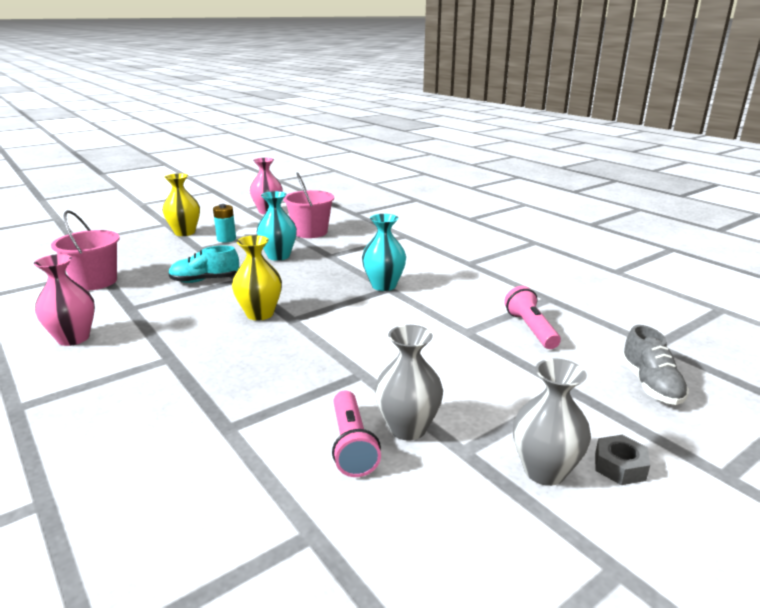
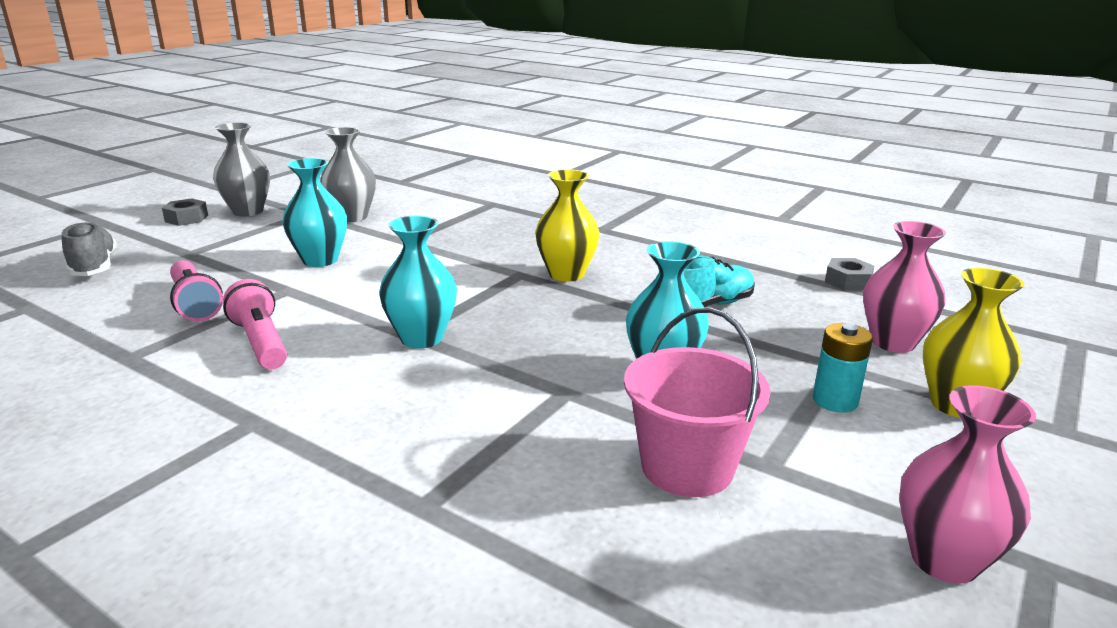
camera: 160 degrees right, 0 degrees up
(73, 338) = (722, 230): pink vase -> pink vase (893, 342)
(95, 281) = (848, 281): pink bucket -> grey nut
(351, 445) = (393, 206): pink flashlight -> pink flashlight (261, 342)
(443, 359) = (320, 260): none -> turquoise vase

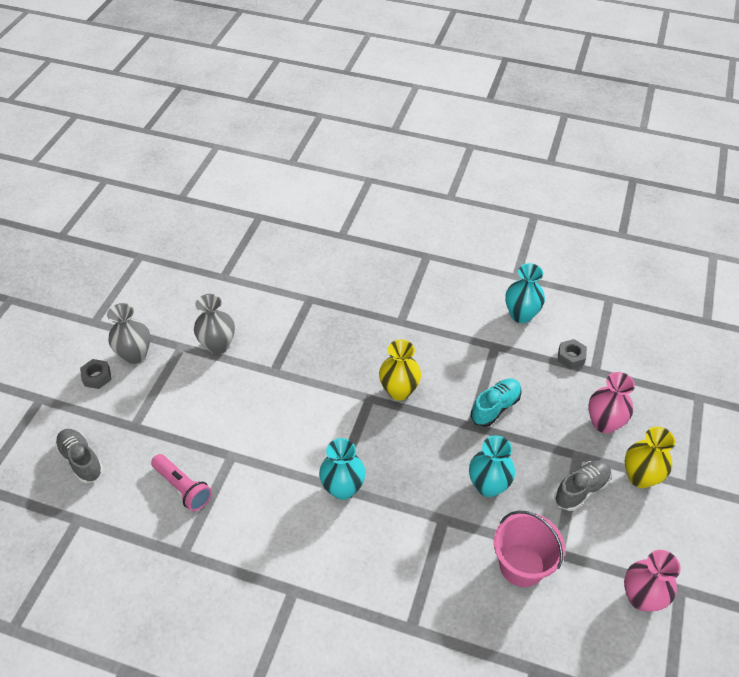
camera: 15 degrees left, 25 degrees up
(261, 342) = (251, 518): pink flashlight -> none
(320, 260) = (231, 412): turquoise vase -> turquoise vase (521, 315)
(835, 401) = (581, 489): turquoise battery -> grey shoe

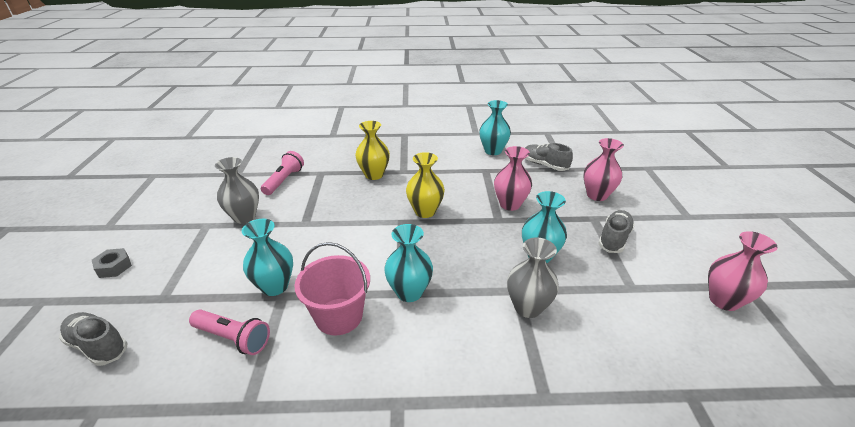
camera: 20 degrees left, 15 degrees down
(135, 354) = (157, 241): grey vase -> grey vase (527, 307)
(227, 443) = (275, 286): none -> turquoise vase
(268, 301) = (284, 180): none -> pink flashlight
(495, 407) = (510, 204): turquoise shoe -> pink vase
(521, 565) = (609, 306): pink bucket -> pink bucket (339, 316)
(571, 357) = (544, 165): grey nut -> grey shoe
(640, 477) = (649, 220): yellow vase -> yellow vase (374, 175)

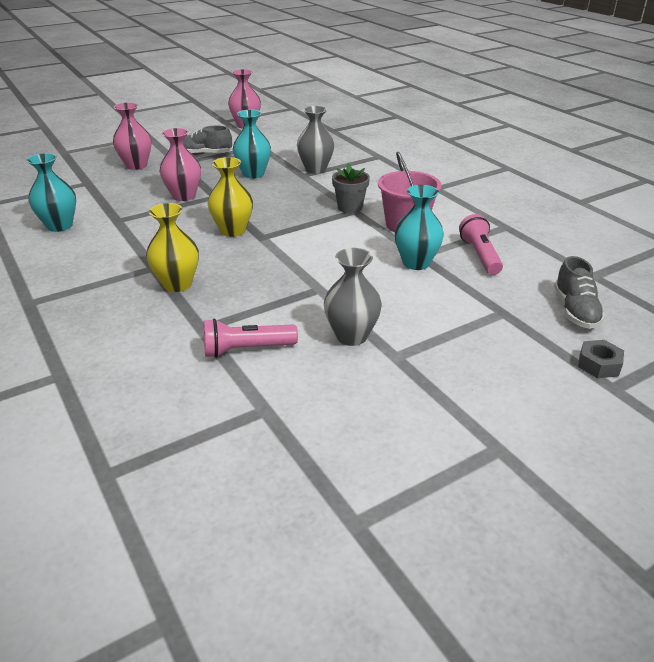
camera: 120 degrees left, 0 degrees up
(114, 267) = (524, 375): grey nut -> grey nut (598, 365)
(409, 292) = (350, 207): turquoise vase -> grey flower pot
(544, 165) = (84, 193): grey shoe -> none

